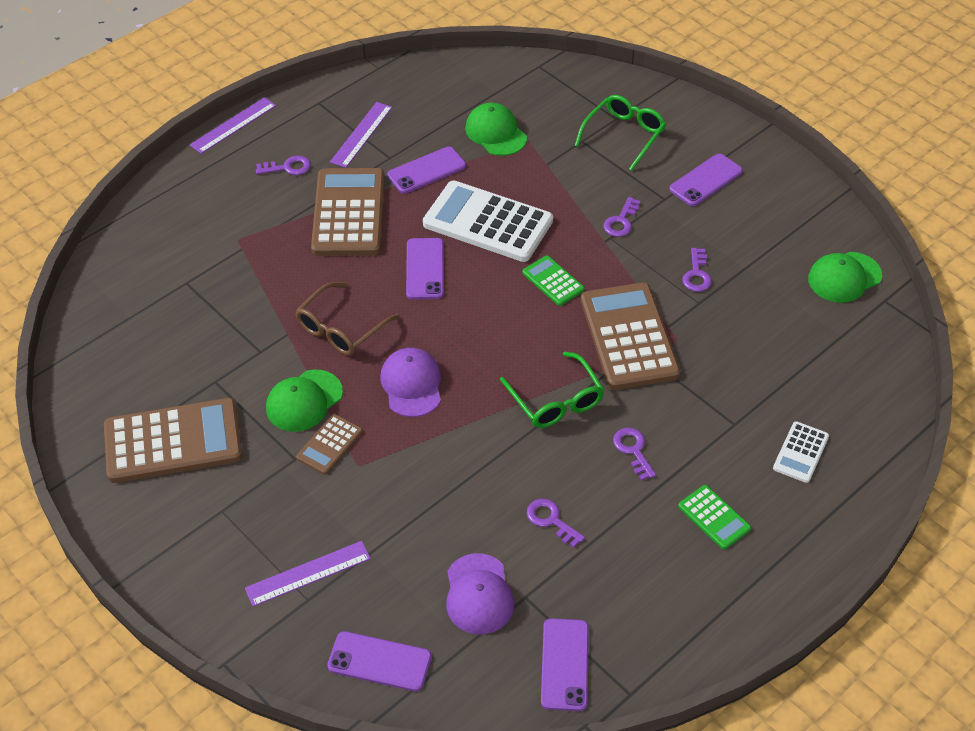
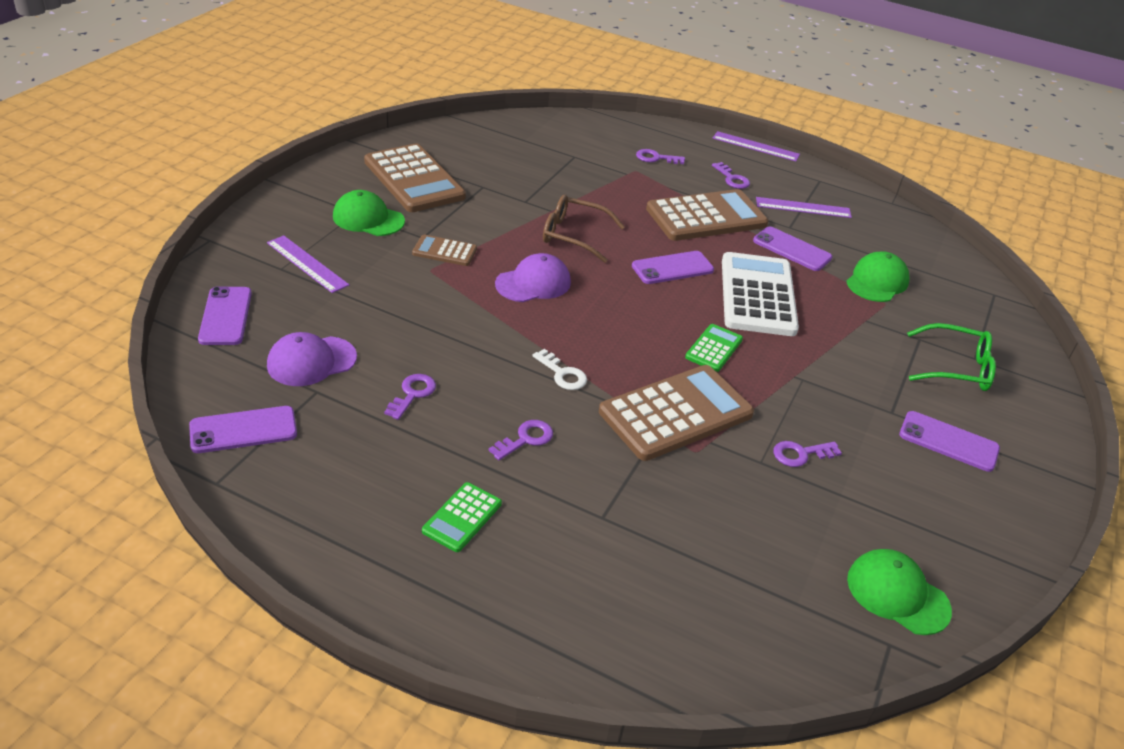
camera: 65 degrees right, 10 degrees down
(304, 401) = (485, 231): green cap -> green cap (368, 219)
(555, 400) = (562, 374): green glasses -> white key
(621, 221) = (831, 384): purple key -> purple key (656, 158)
(801, 452) = (590, 585): white calculator -> none

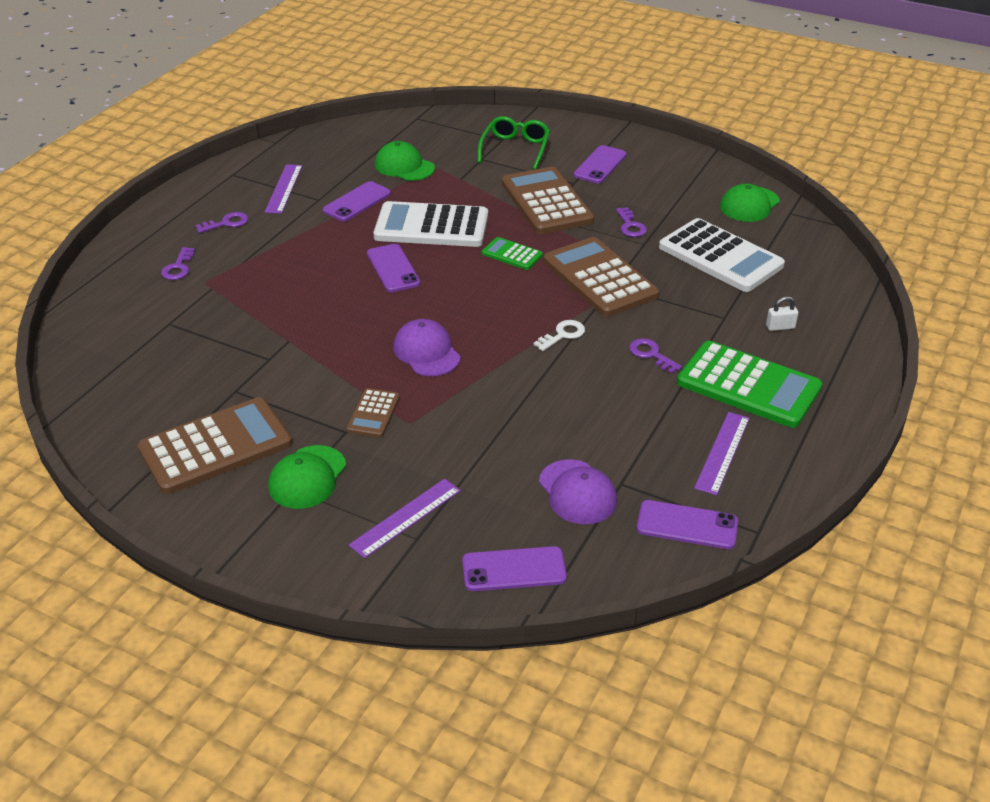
camera: 85 degrees left, 0 degrees up
(243, 430) = (687, 525): purple phone -> purple phone turned 60 degrees counterclockwise
(412, 394) = (610, 421): purple key -> none
(462, 517) = (748, 385): green calculator -> green calculator, size x2.04
(574, 235) = (338, 325): brown glasses -> none
(584, 572) = (780, 327): none -> white padlock
(706, 217) = (301, 244): brown calculator -> brown calculator (546, 202)
(745, 536) = (720, 256): none -> white calculator
(755, 146) = (159, 203): purple ruler -> purple ruler (722, 452)

